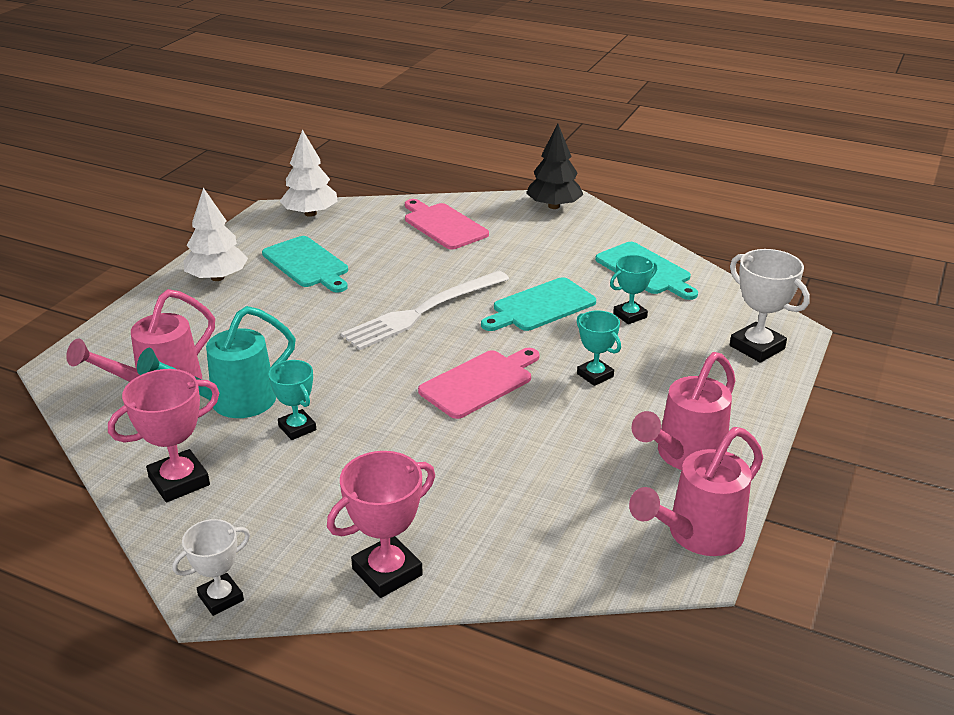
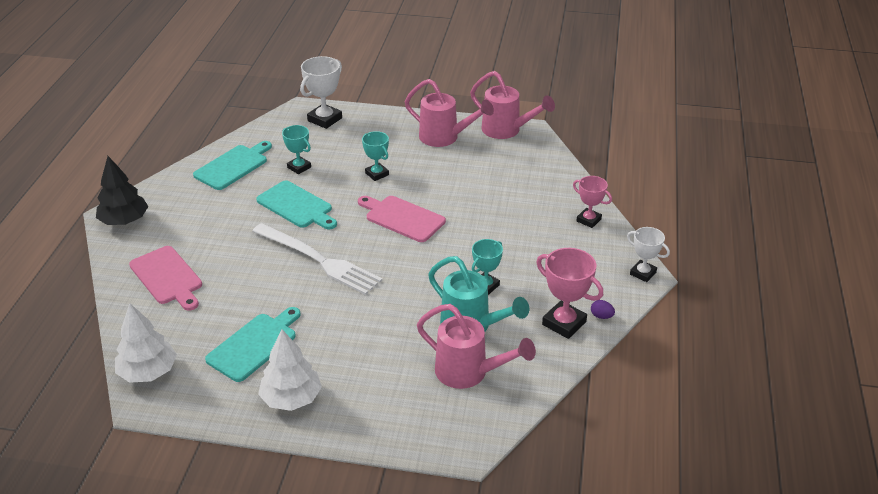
camera: 105 degrees left, 5 degrees up
(165, 521) = (601, 316): none -> purple egg
(387, 572) = (588, 220): pink trophy -> pink trophy, size x0.65
(443, 225) = (167, 277): pink cutting board -> pink cutting board turned 75 degrees counterclockwise
(595, 375) = (377, 174): turquoise trophy -> turquoise trophy turned 75 degrees counterclockwise

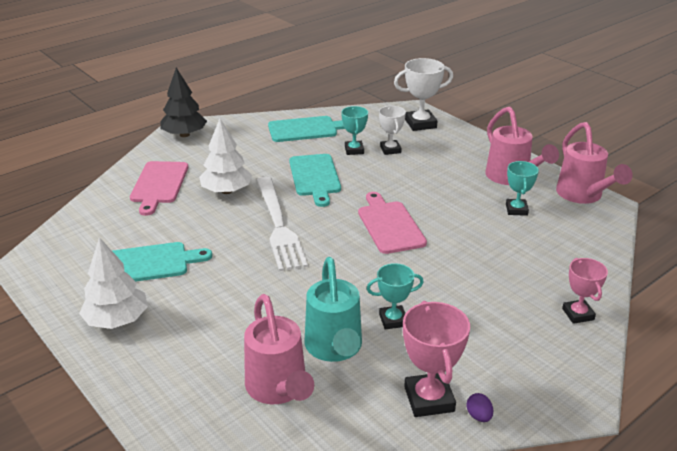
camera: 40 degrees right, 5 degrees down
(148, 372) = (58, 243): white tree -> white tree (227, 191)
(377, 174) = (412, 181): turquoise trophy -> turquoise trophy (516, 210)
(643, 273) = (581, 399): white trophy -> white trophy (390, 150)

